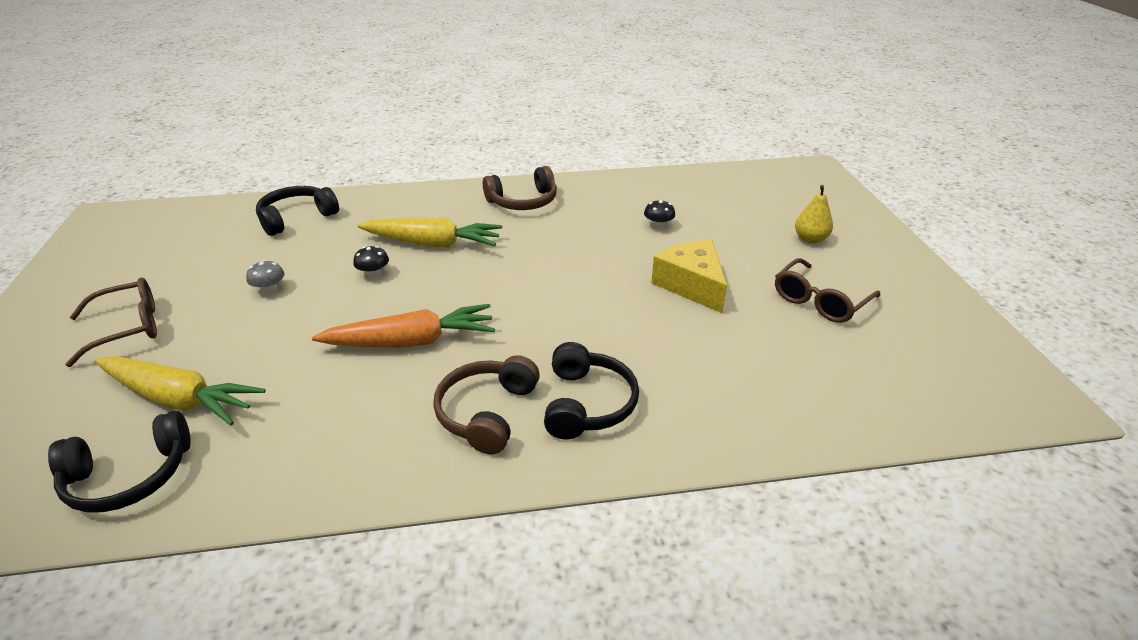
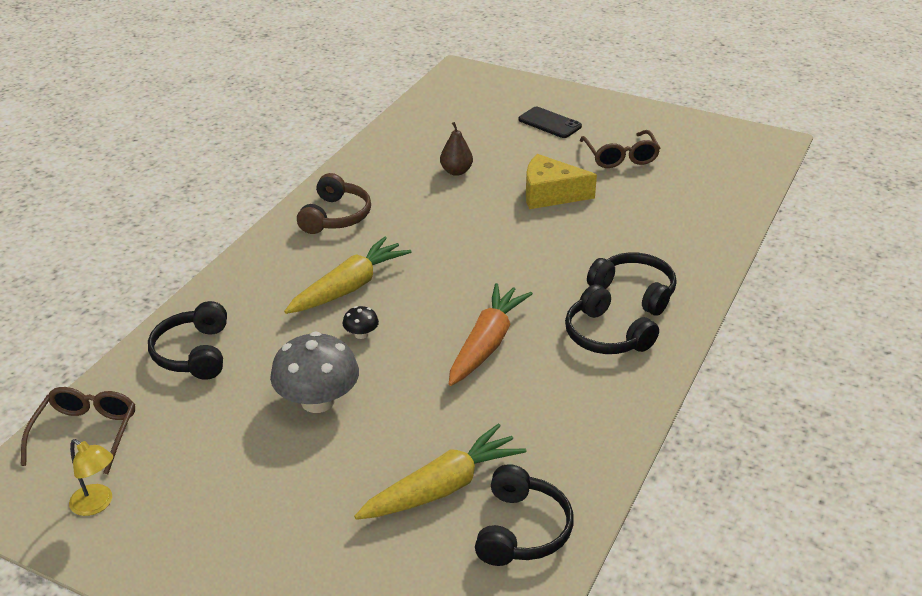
camera: 55 degrees left, 0 degrees up
(105, 252) = (97, 504): none -> yellow lamp
(128, 328) = (288, 505): brown glasses -> brown glasses (86, 433)
(269, 289) = (317, 401): grey mushroom -> grey mushroom, size x2.25
(487, 413) = (605, 336): brown headphones -> black headphones
(658, 225) = (456, 171): black mushroom -> brown pear
(810, 239) = (549, 123): yellow pear -> black phone

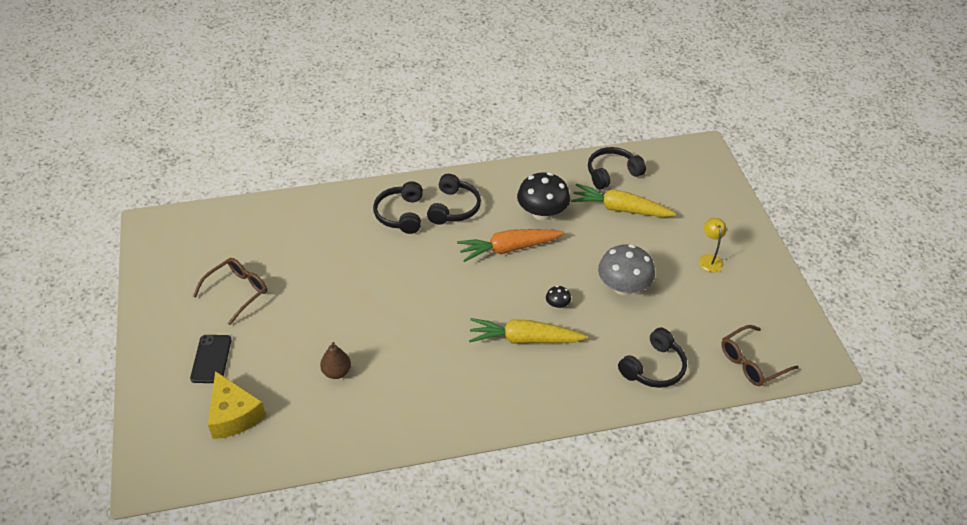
camera: 130 degrees left, 10 degrees up
(97, 504) = (773, 318): yellow lamp -> yellow lamp (709, 259)
(335, 216) = (459, 402): brown headphones -> none
(517, 405) = (542, 213): none -> black mushroom
(550, 194) = (324, 303): yellow cheese -> yellow cheese (233, 415)

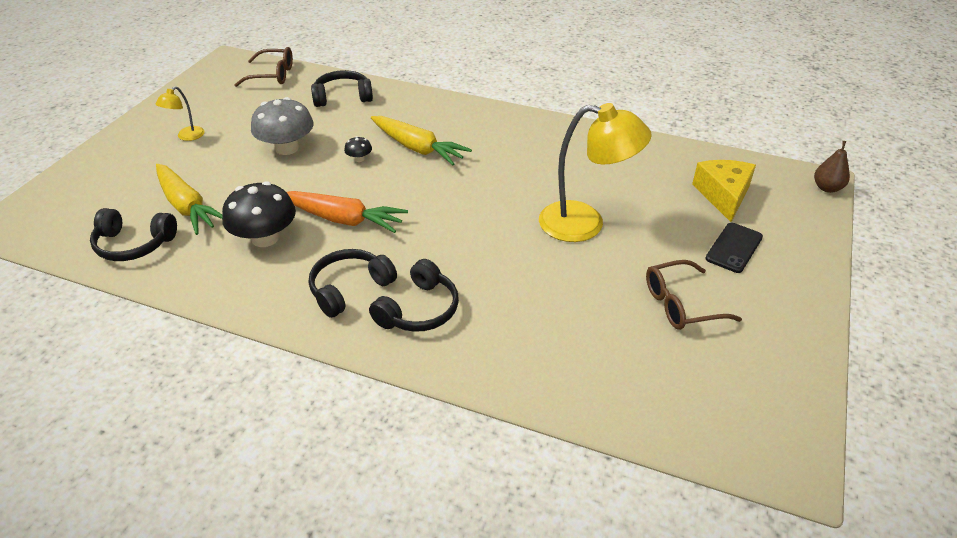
camera: 145 degrees left, 5 degrees down
(335, 327) = (585, 224): none -> yellow lamp
(336, 372) = (607, 189): brown pear -> brown pear (827, 188)

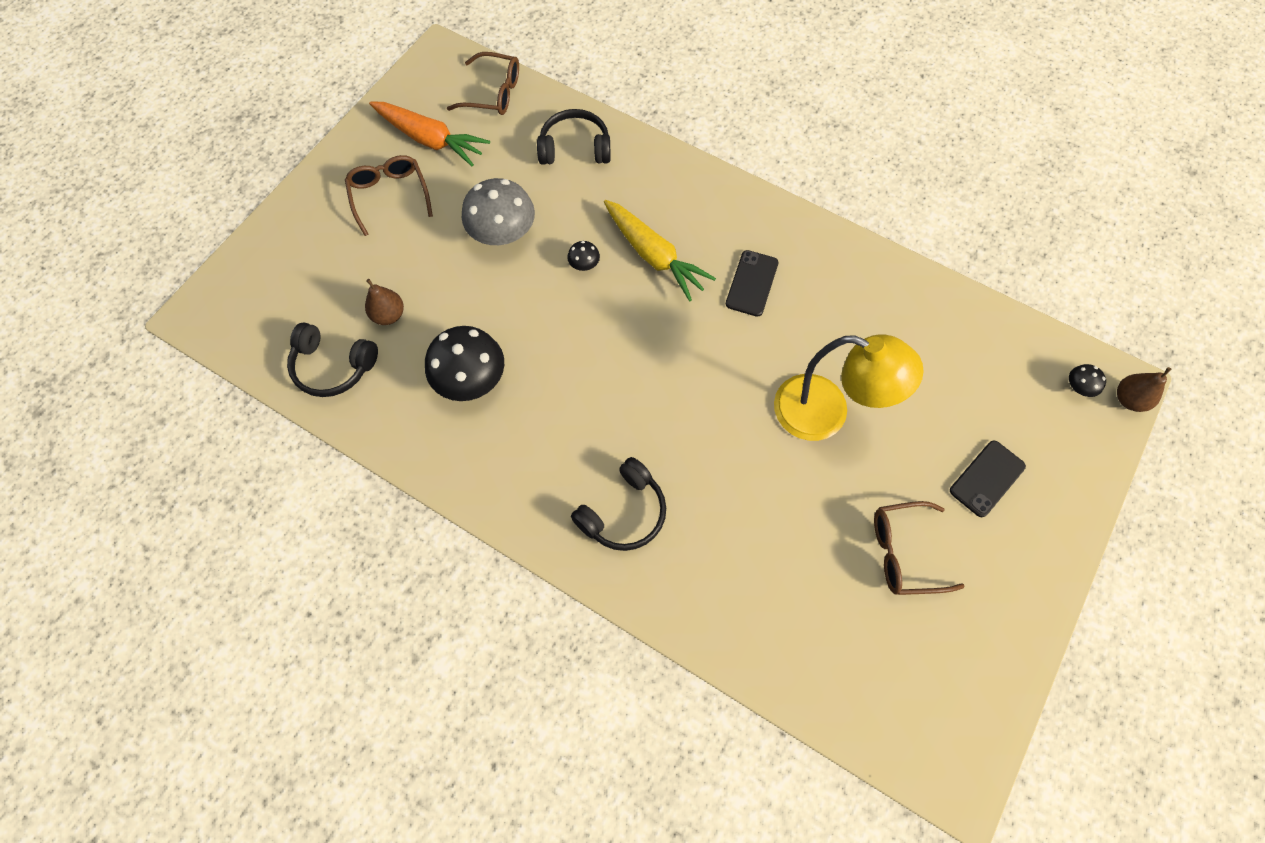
camera: 10 degrees right, 25 degrees up
(186, 136) = (390, 195): yellow lamp -> brown glasses
(187, 206) = (389, 315): yellow carrot -> brown pear
(343, 219) = (557, 363): orange carrot -> orange carrot (430, 139)
(349, 288) = (555, 469): black headphones -> none
(502, 155) = (752, 283): none -> black phone
(723, 195) = (999, 392): yellow cheese -> none
(785, 185) = (1078, 387): none -> black mushroom

